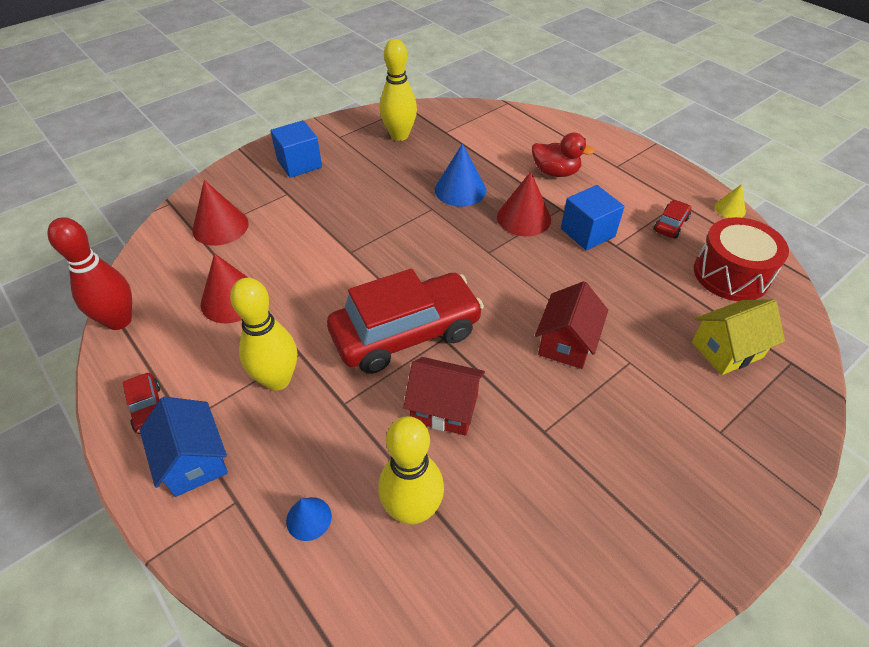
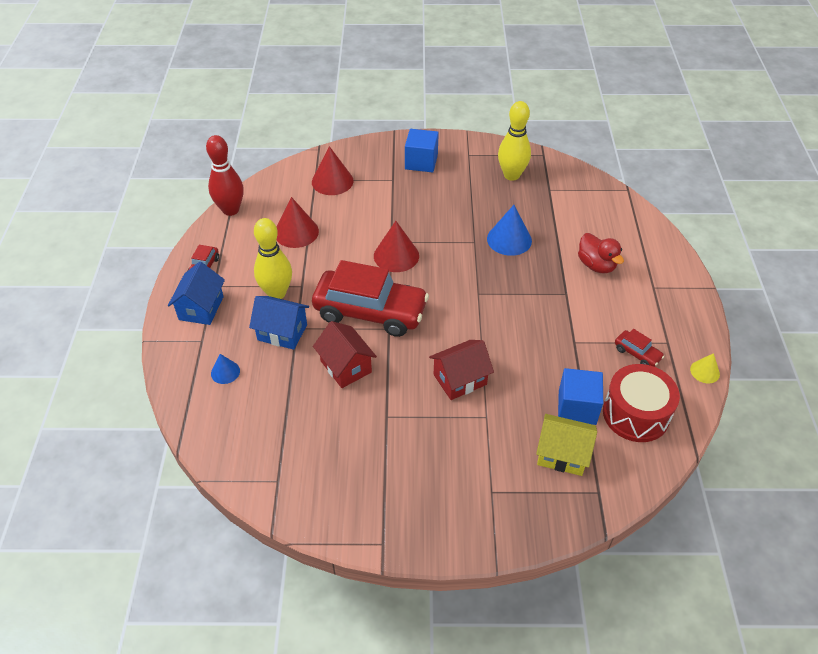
camera: 40 degrees right, 0 degrees up
(331, 420) = (282, 332): none -> blue house
(412, 510) = (275, 403): yellow bowling pin -> none
(524, 218) = (530, 285): red cone -> red cone (396, 255)
(587, 232) = (564, 321): blue cube -> blue cube (577, 407)
(670, 225) = (637, 353): red car -> red car turned 60 degrees clockwise

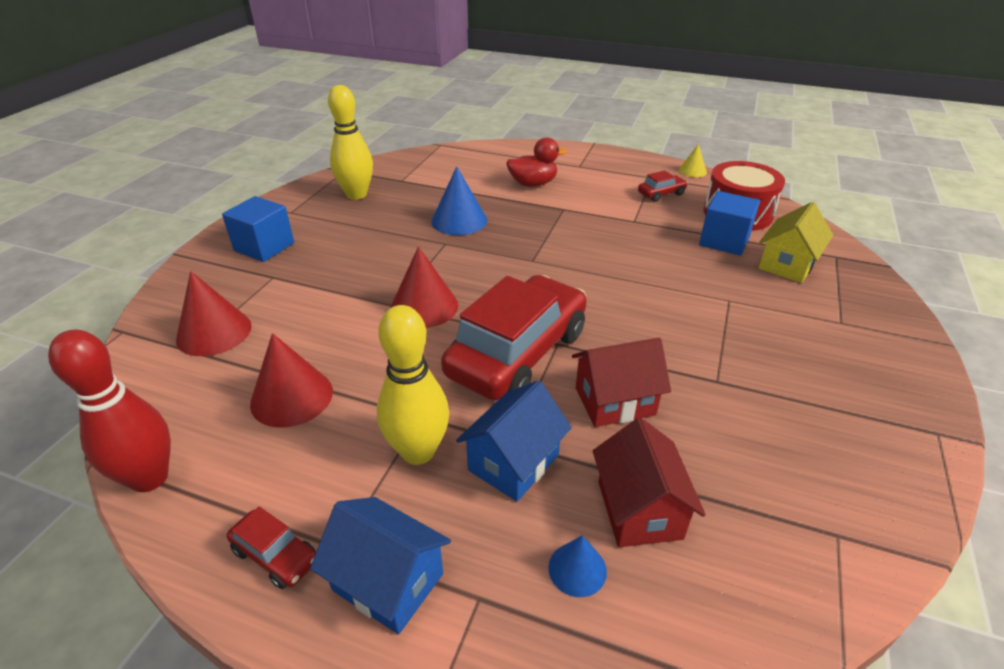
camera: 70 degrees left, 10 degrees down
(460, 379) = (667, 305): red house -> red house (639, 509)

